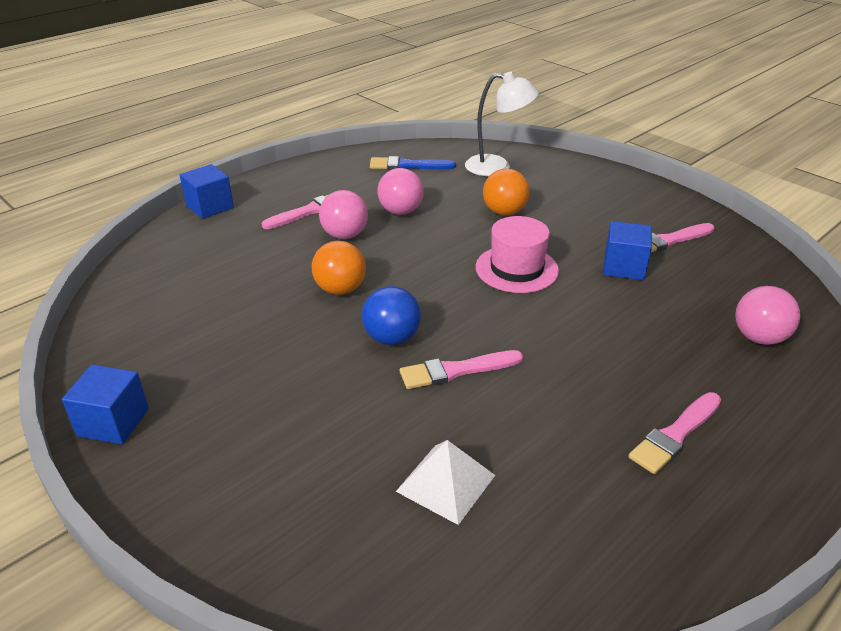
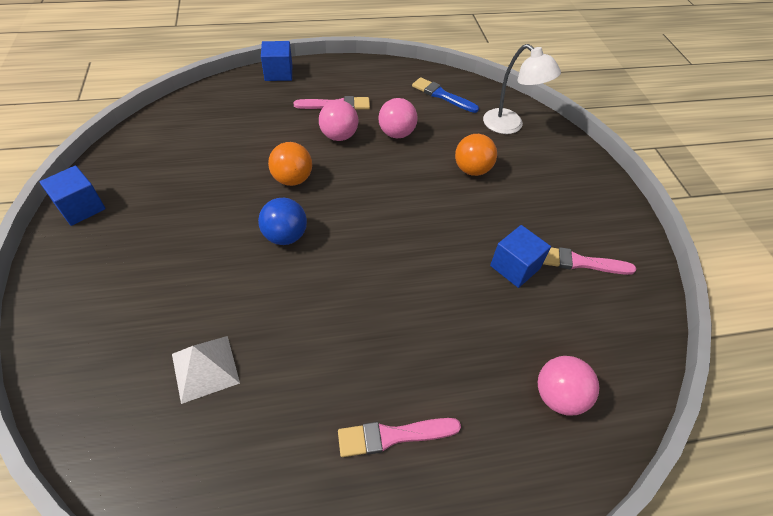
camera: 30 degrees right, 15 degrees up
(456, 371) = (299, 286): pink brush -> none
(516, 269) = (428, 225): pink hat -> none

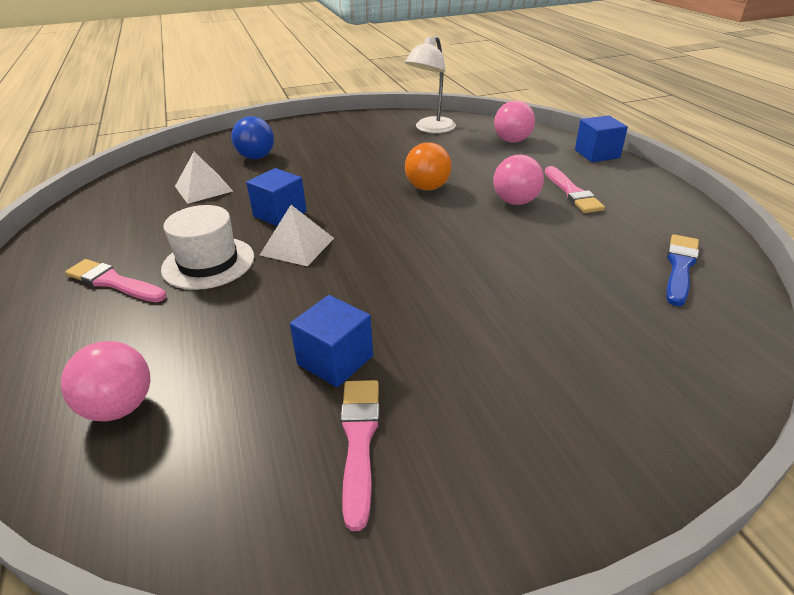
camera: 85 degrees right, 15 degrees down
(81, 207) = (354, 120): blue cube -> blue cube (280, 214)
(285, 236) = (347, 196): blue ball -> blue ball (256, 157)
(366, 281) = (297, 246): none -> white pyramid
(377, 351) = (208, 263): none -> white hat
(393, 436) = (113, 282): pink brush -> pink brush turned 45 degrees counterclockwise
(396, 134) = (552, 238): pink ball -> pink ball (512, 141)
(472, 170) = (521, 308): orange ball -> none
(510, 126) = (669, 345): white lamp -> white lamp (431, 129)

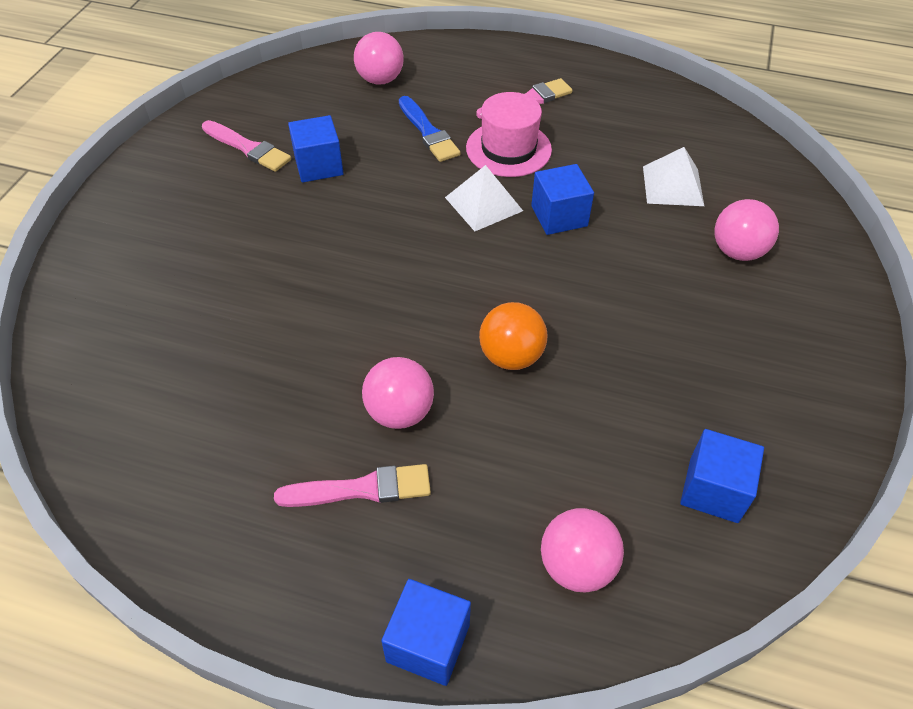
camera: 125 degrees right, 15 degrees up
(208, 263) = (508, 149): white hat -> pink hat
(256, 157) = (737, 251): blue ball -> pink ball
(431, 129) = (713, 490): white lamp -> blue cube
(572, 192) = (361, 489): pink brush -> pink brush turned 150 degrees clockwise
(680, 267) = (155, 440): blue brush -> blue brush (428, 132)

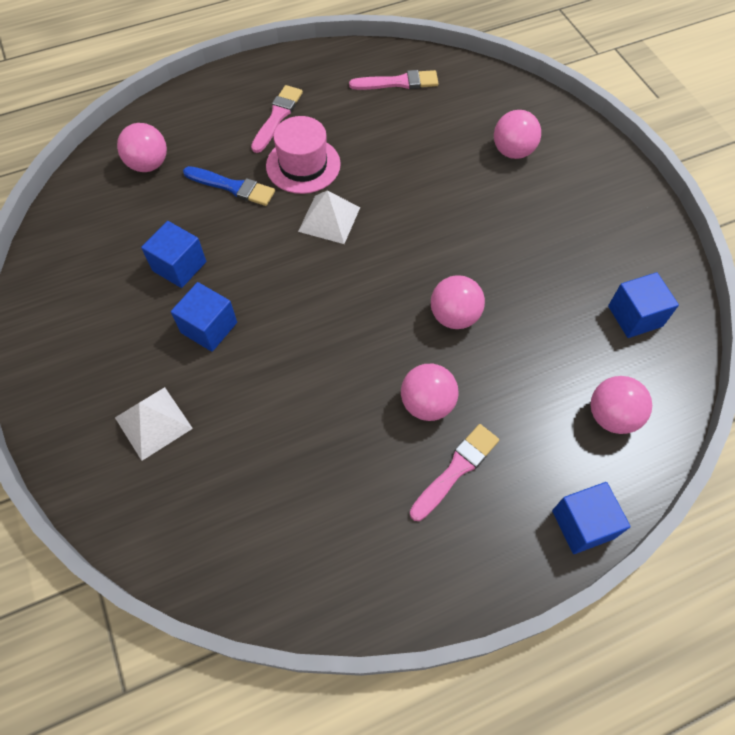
camera: 40 degrees left, 10 degrees up
(248, 148) = (106, 288): pink brush -> pink brush (398, 82)
(511, 356) = (454, 316): orange ball -> pink ball
(559, 216) = (386, 196): blue cube -> blue cube (209, 327)
(672, 186) = (434, 127): white pyramid -> white pyramid (153, 423)

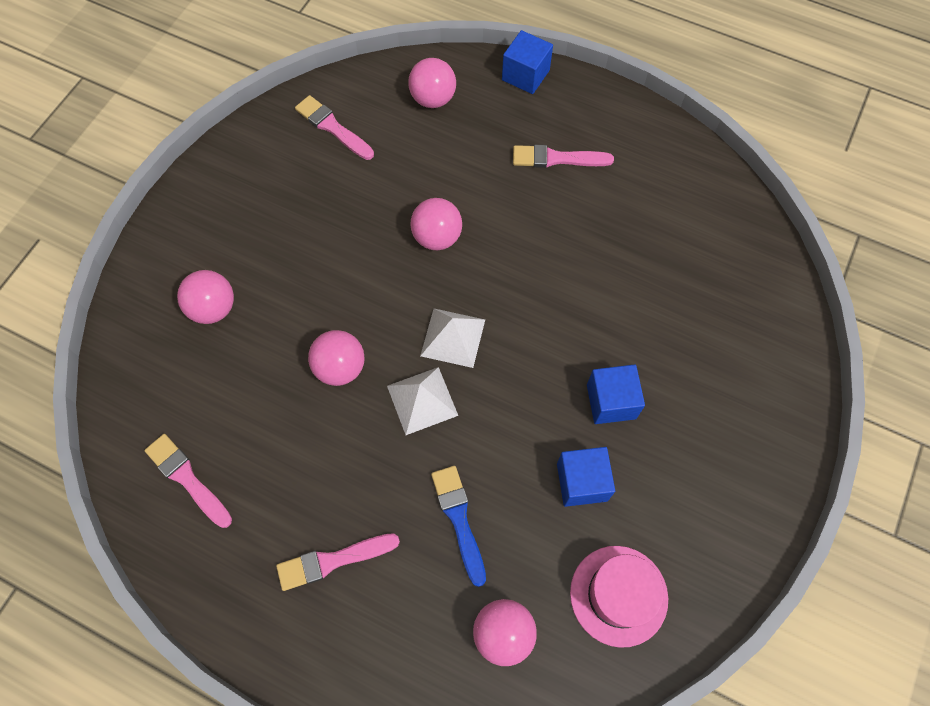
camera: 130 degrees left, 5 degrees up
(153, 423) = (717, 367): white pyramid -> white pyramid (453, 337)
(303, 165) = (377, 477): pink hat -> pink hat (618, 595)
(427, 404) = (526, 206): pink ball -> pink ball (340, 368)
(635, 316) = (332, 127): blue cube -> pink brush

